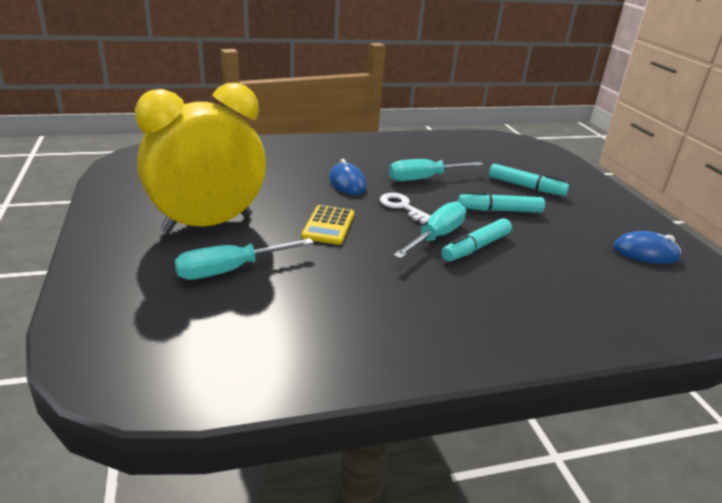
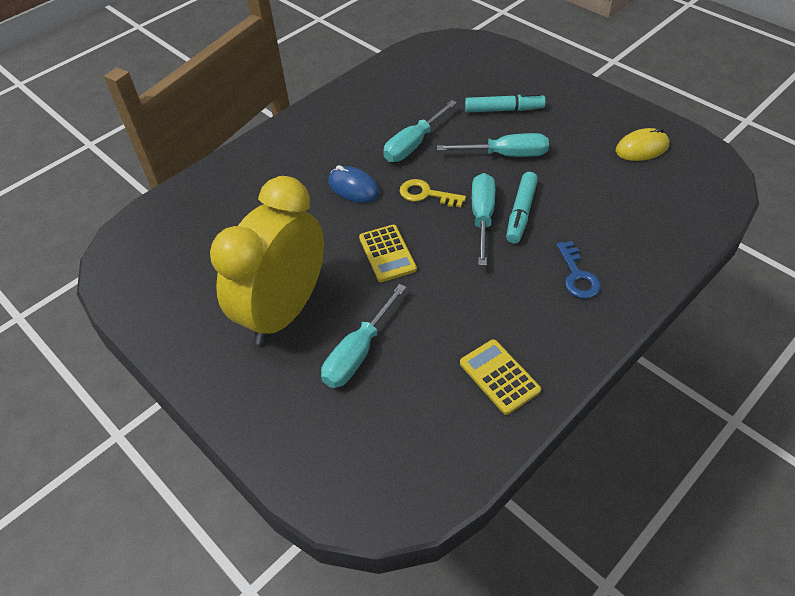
camera: 25 degrees left, 20 degrees up
(331, 341) = (499, 377): none -> yellow calculator
(402, 207) = (426, 194): white key -> yellow key
(489, 308) = (577, 276): none -> blue key
(499, 210) = (505, 155): turquoise marker -> turquoise screwdriver
(645, 253) = (642, 148): blue mouse -> yellow mouse

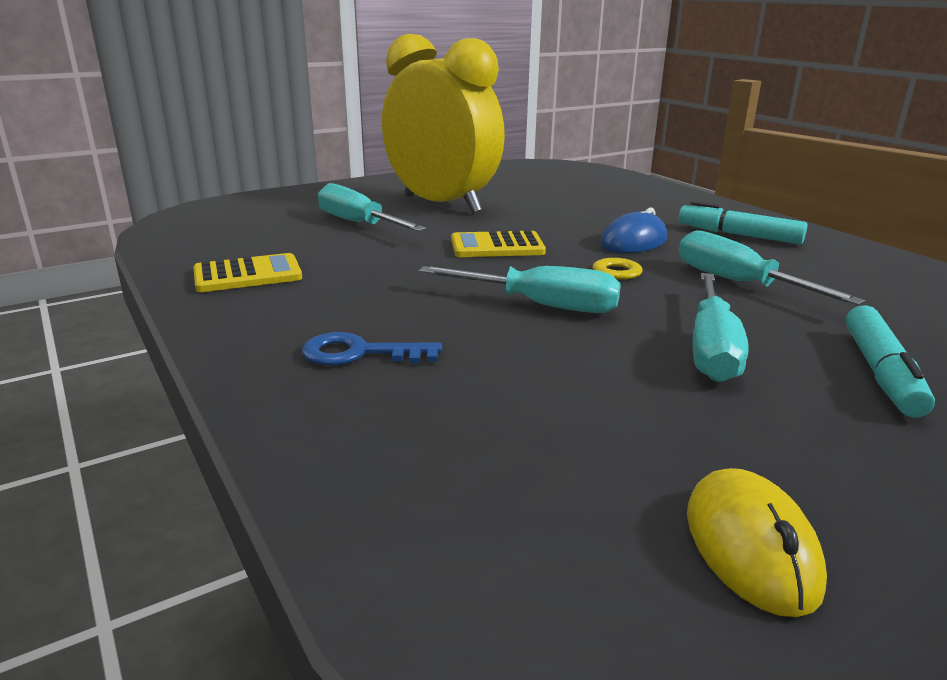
camera: 100 degrees right, 25 degrees down
(521, 213) = (538, 335): turquoise marker -> turquoise marker (738, 235)

